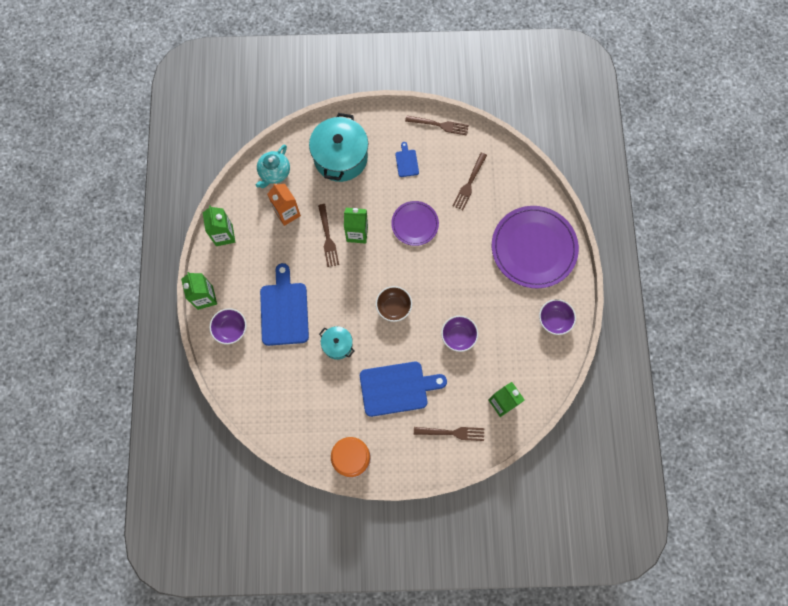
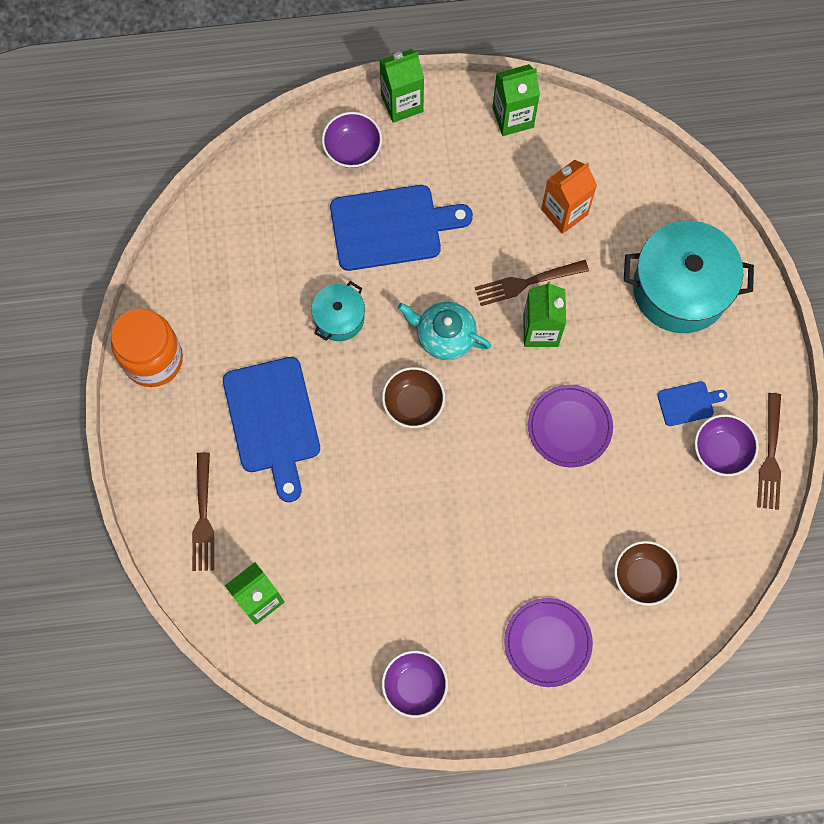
camera: 85 degrees right, 0 degrees up
(274, 173) = (636, 182): turquoise teapot -> turquoise teapot (444, 336)
(458, 336) = (370, 516): purple bowl -> purple bowl (721, 450)
(469, 183) = (660, 518): brown fork -> none
(500, 196) = (643, 576): none -> brown bowl
(534, 248) = (547, 642): purple plate -> purple plate, size x0.55

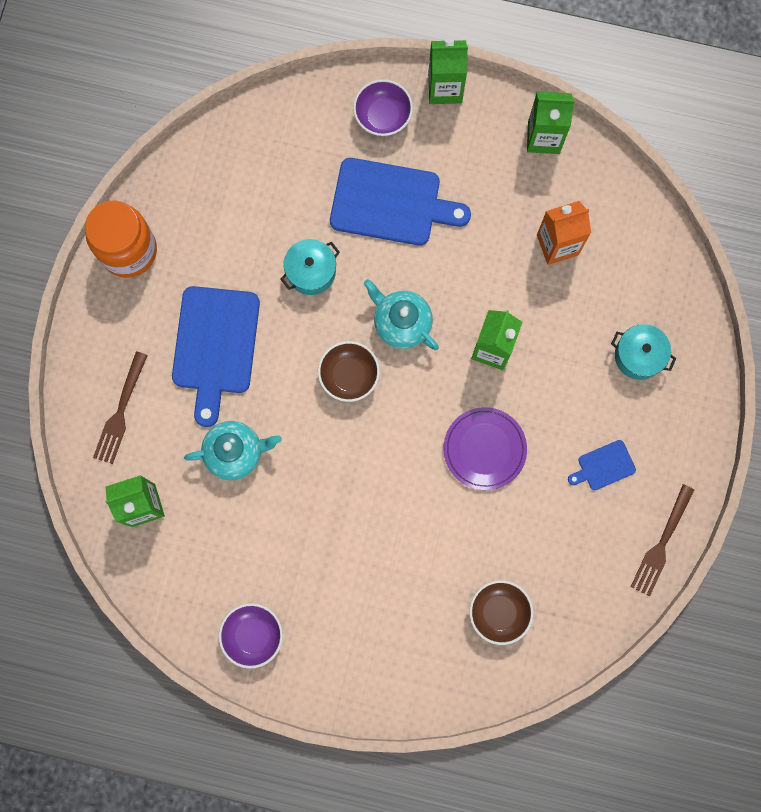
camera: 20 degrees right, 5 degrees up
(330, 516) = (235, 452): none -> turquoise teapot
(527, 282) = (497, 299): brown fork -> none
(547, 642) = (388, 641): purple plate -> none
(680, 288) = (638, 356): turquoise pot -> turquoise pot, size x0.51
(688, 403) = (604, 466): blue cutting board -> blue cutting board turned 150 degrees clockwise
(721, 450) = (617, 522): purple bowl -> none

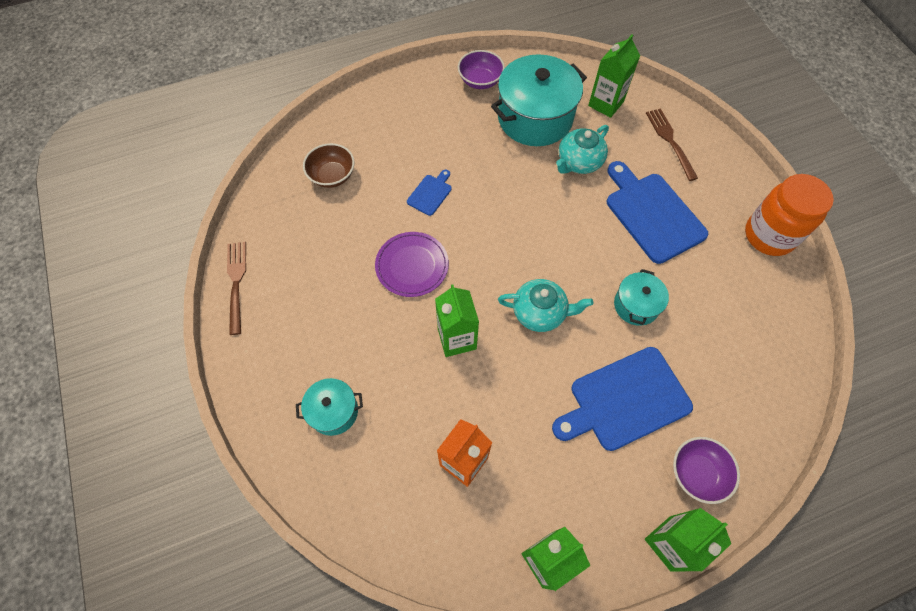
camera: 145 degrees right, 15 degrees down
(234, 540) = (535, 118): none -> turquoise pot
(349, 375) = (546, 253): brown bowl -> none
(604, 466) = (313, 309): blue cutting board -> blue cutting board (430, 193)

